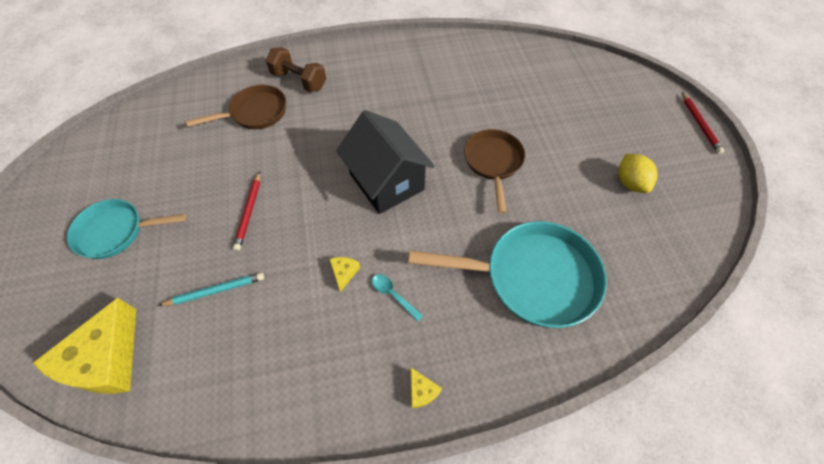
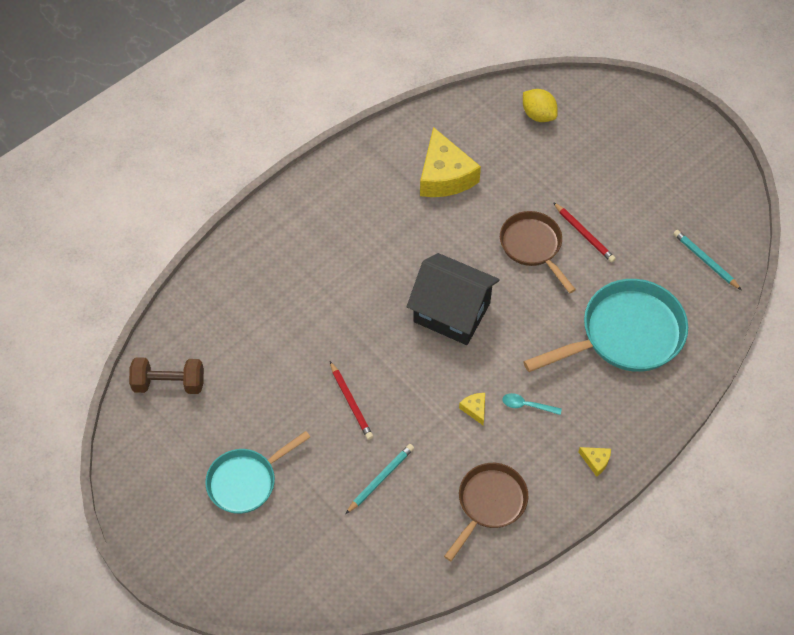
camera: 30 degrees left, 0 degrees up
(106, 359) = (339, 573): yellow cheese -> yellow cheese (444, 176)
(255, 113) = (270, 306): brown pan -> brown pan (489, 503)
(299, 80) = (284, 249): brown dumbbell -> brown dumbbell (169, 383)
(630, 183) = (658, 209): yellow lemon -> yellow lemon (538, 115)
(654, 248) = (705, 260): none -> turquoise pencil
(699, 124) = (689, 118): red pencil -> red pencil (584, 234)

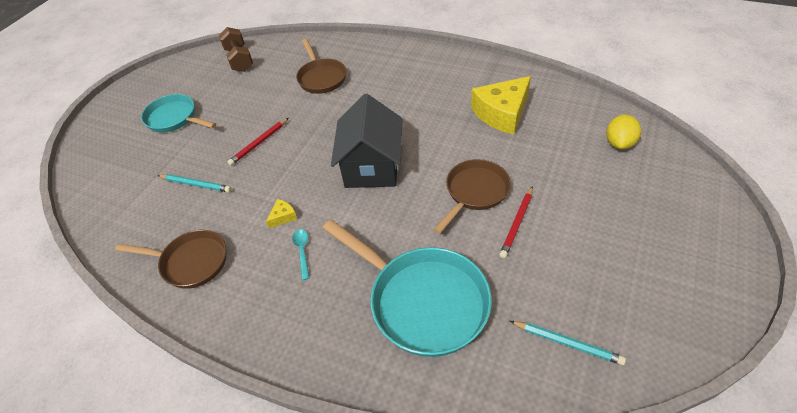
camera: 70 degrees right, 10 degrees down
(273, 307) = (321, 77): none -> brown pan
(596, 461) = (261, 330): yellow cheese -> none
(705, 260) = (567, 343): turquoise pencil -> turquoise pencil turned 90 degrees clockwise

